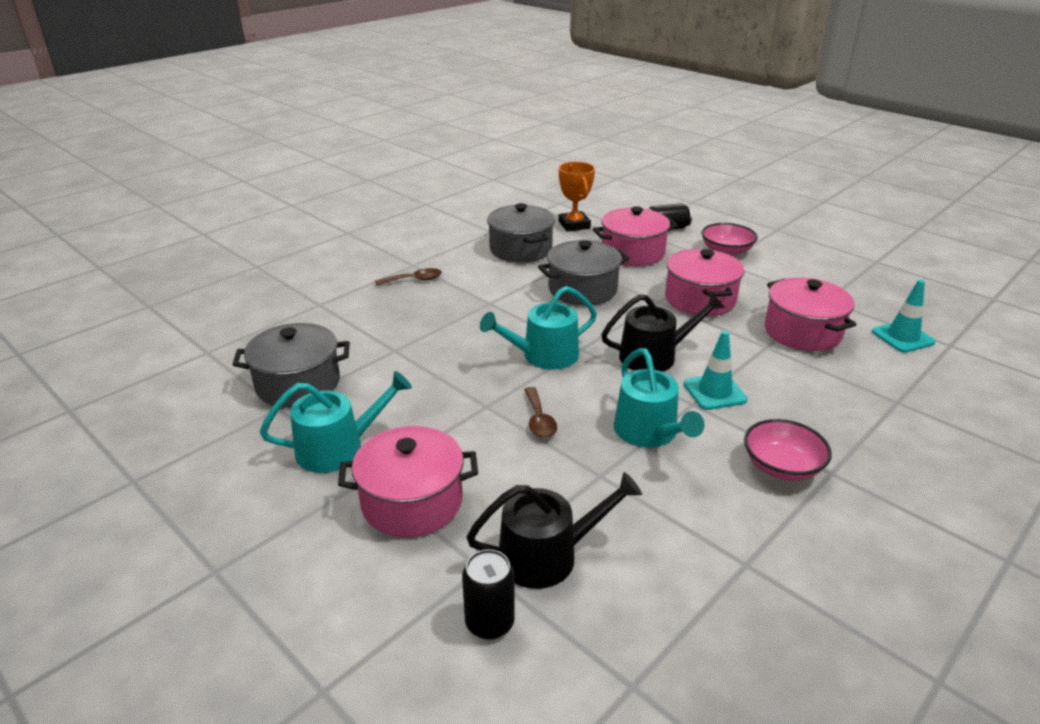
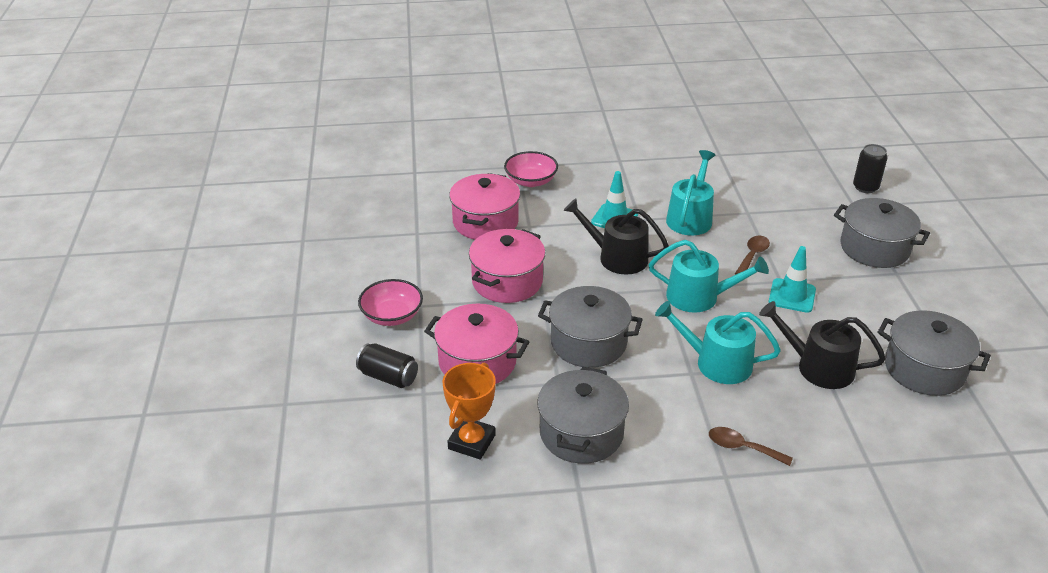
camera: 140 degrees left, 5 degrees up
(338, 448) = (909, 300): turquoise watering can -> turquoise watering can (716, 363)
(412, 502) = (874, 248): pink pot -> grey pot
(547, 555) = (815, 196): black watering can -> black watering can (818, 367)
(781, 466) = (641, 173): pink bowl -> pink bowl (531, 181)
(902, 337) = (430, 189): turquoise traffic cone -> turquoise traffic cone (792, 296)

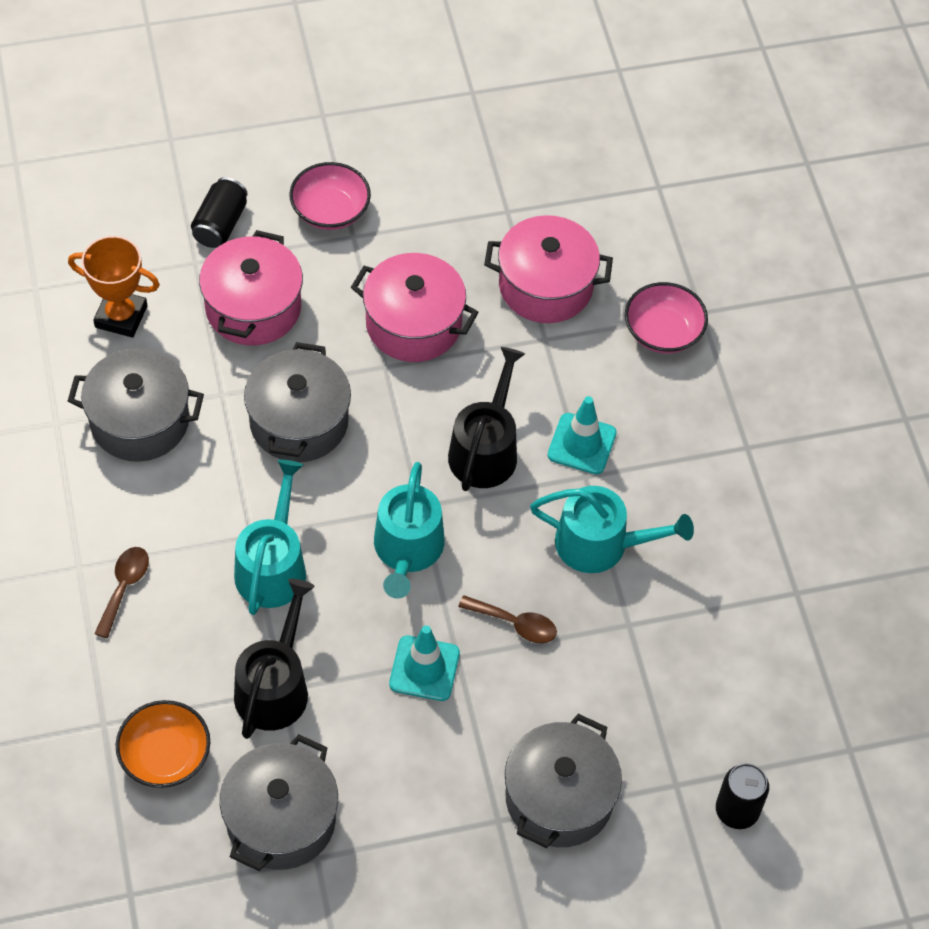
camera: 80 degrees right, 20 degrees up
(888, 428) = (165, 756): none -> orange bowl

